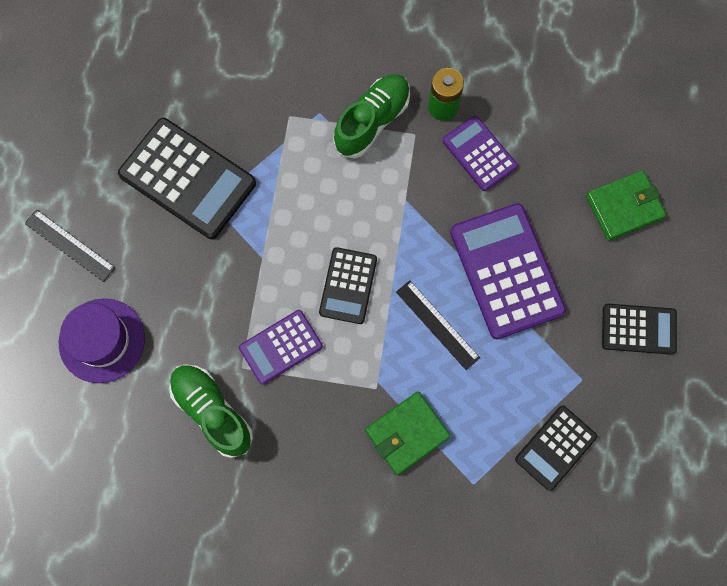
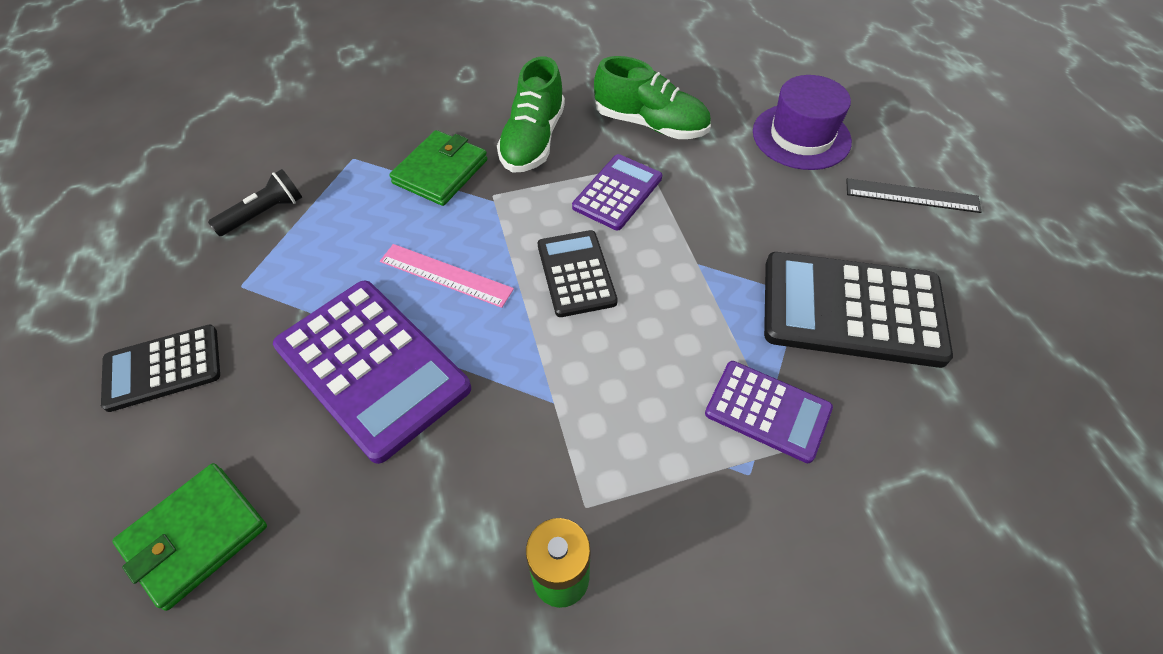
camera: 155 degrees right, 20 degrees down
(372, 121) = (662, 497): green shoe -> green shoe (533, 140)
(437, 324) = (446, 275): black ruler -> pink ruler
(479, 154) = (467, 520): purple calculator -> purple calculator (767, 411)
(555, 448) = (264, 213): black calculator -> black flashlight

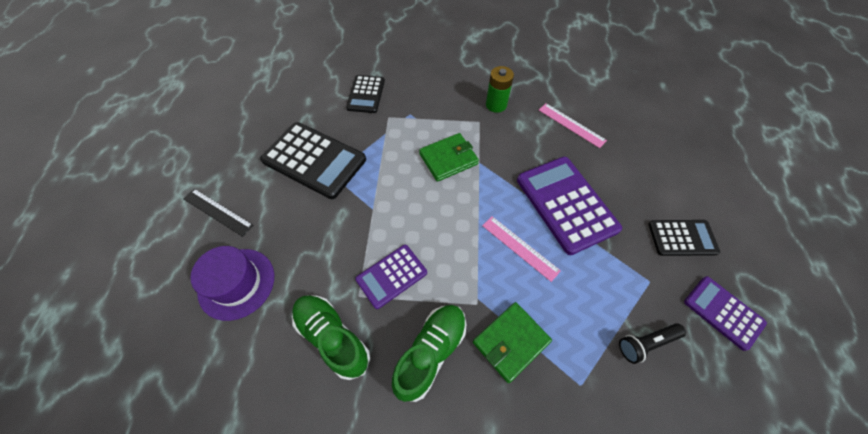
camera: 160 degrees left, 5 degrees up
(195, 536) = (641, 155): green wallet -> green wallet (448, 159)
(360, 575) = (571, 125): none -> pink ruler
(576, 273) = (443, 224): black calculator -> black calculator (366, 94)
(767, 411) = (387, 131): purple calculator -> purple calculator (723, 312)

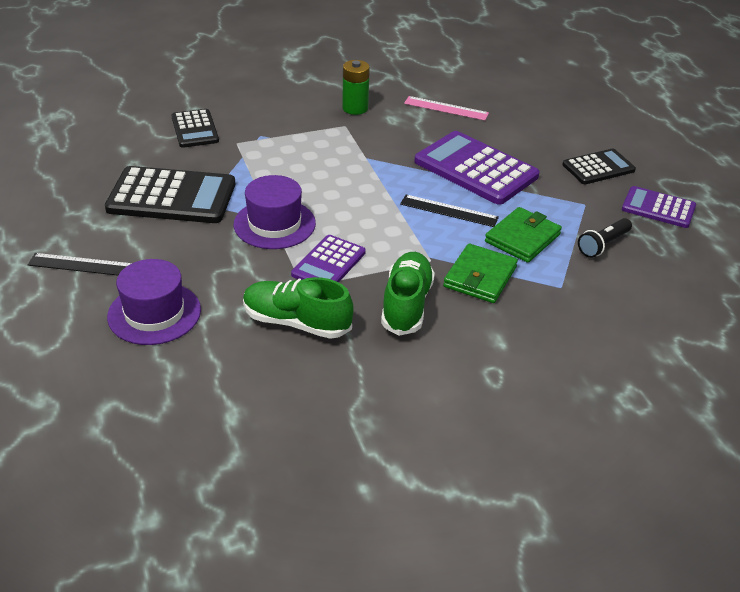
camera: 25 degrees left, 20 degrees down
(372, 215) = (274, 224): none -> purple hat
(448, 159) = (330, 162): green wallet -> green wallet (522, 238)
(520, 247) = (449, 211): pink ruler -> black ruler

